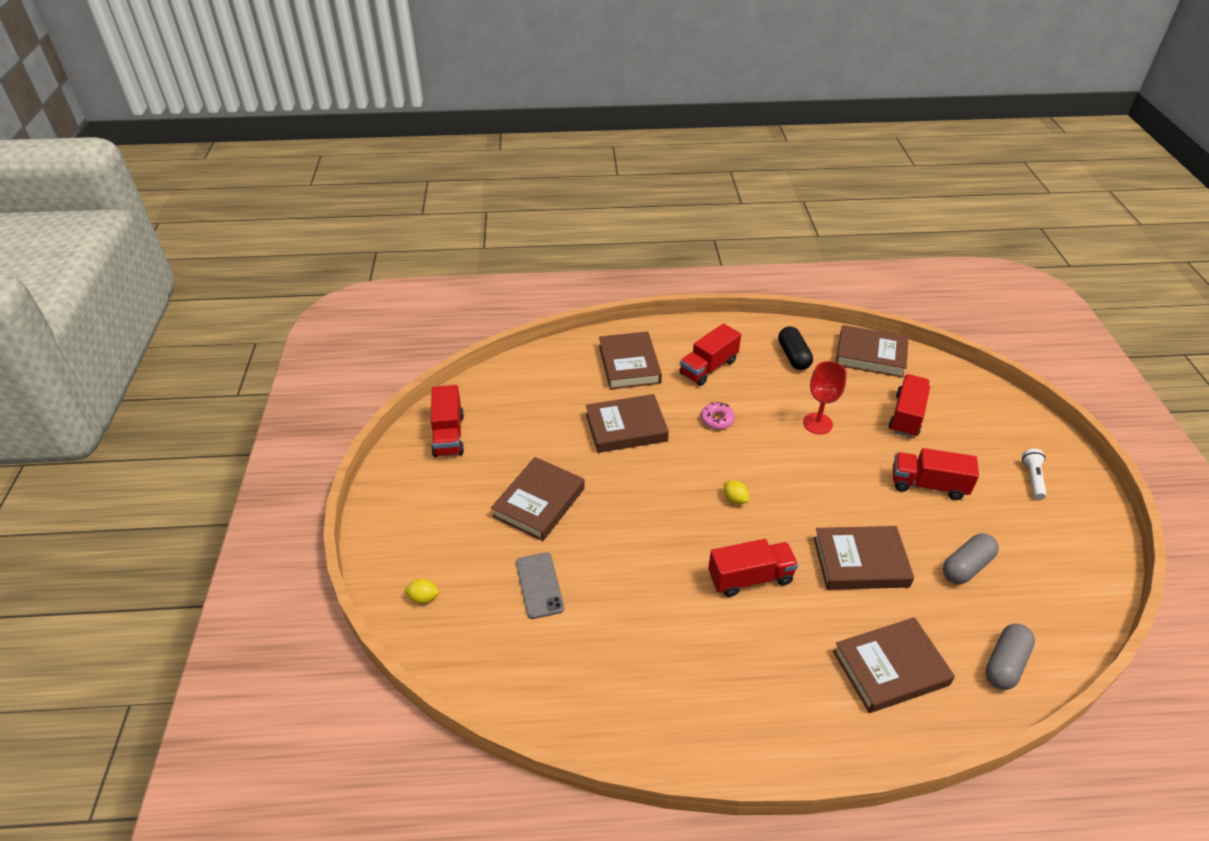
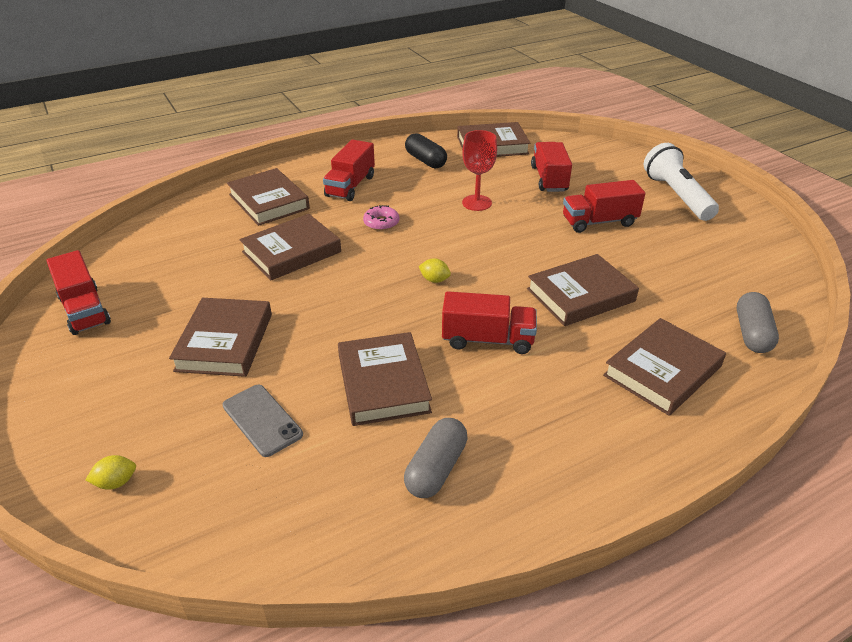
camera: 25 degrees left, 5 degrees down
(644, 588) = (383, 383): none -> brown book
(750, 578) = (487, 340): red truck -> red truck turned 45 degrees clockwise
(966, 566) = (670, 271): grey capsule -> grey capsule (436, 468)
(1032, 478) = (676, 195): white flashlight -> white flashlight, size x1.97

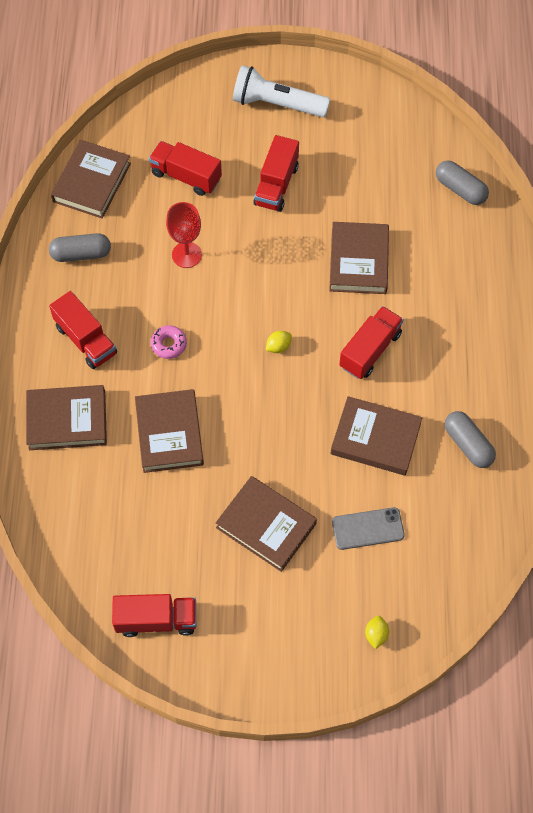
camera: 60 degrees left, 25 degrees up
(425, 161) = (81, 254): black capsule -> grey capsule
(662, 371) = (462, 267): brown book -> none

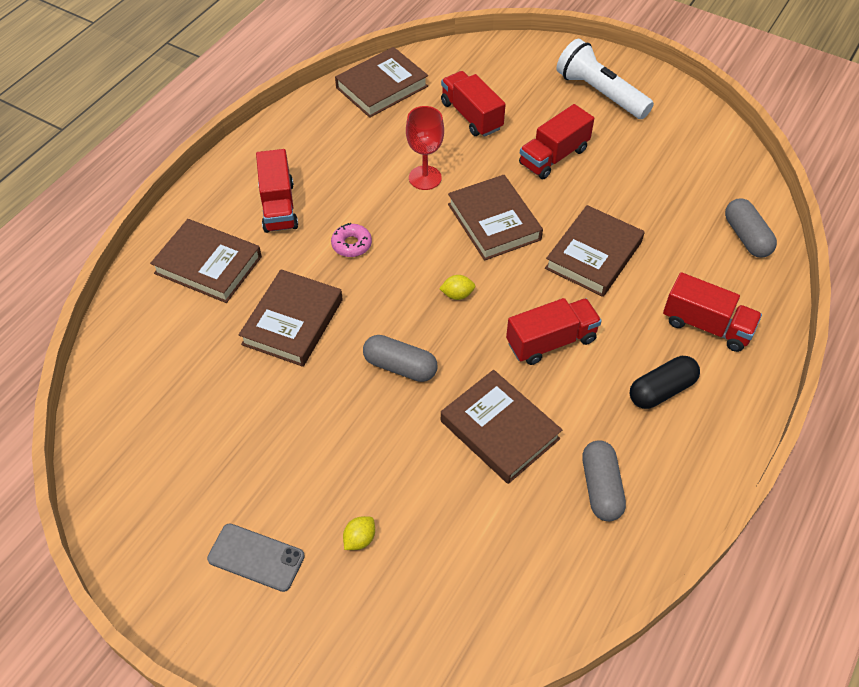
camera: 30 degrees right, 10 degrees down
(81, 254) = (329, 137): grey capsule -> grey capsule (400, 366)
(156, 620) = (144, 491): red truck -> red truck (706, 326)
(266, 526) = (323, 457): brown book -> brown book (494, 222)
(368, 528) = (429, 518): grey phone -> grey phone (256, 557)
(376, 635) = (359, 640): yellow lemon -> yellow lemon (359, 539)
(468, 349) = (661, 390): none -> black capsule

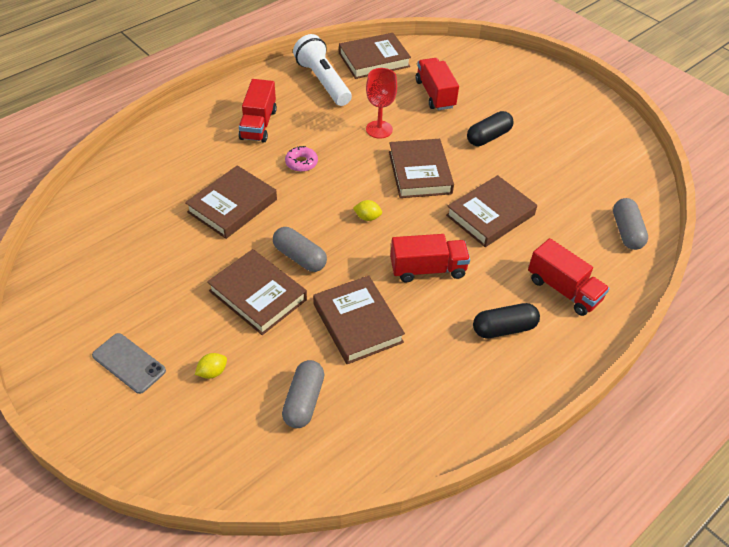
camera: 15 degrees right, 5 degrees down
(208, 265) = (188, 152): brown book -> brown book (257, 295)
(553, 157) = (488, 137): red truck -> black capsule
(600, 93) = (546, 100): white flashlight -> white flashlight (323, 81)
(601, 487) = (421, 388): grey capsule -> grey capsule (304, 401)

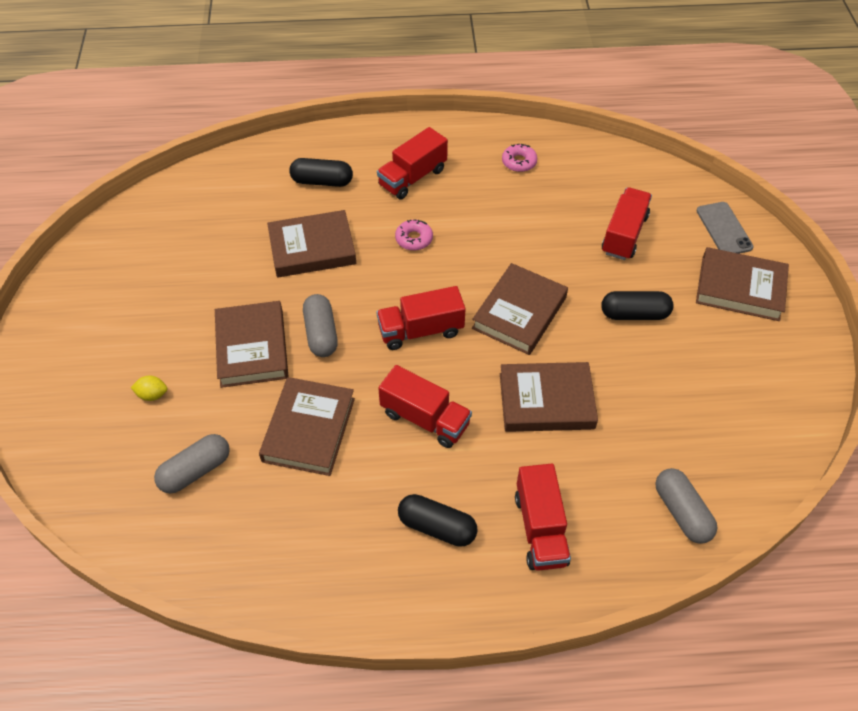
camera: 40 degrees right, 5 degrees up
(129, 363) = (101, 344): grey phone -> grey phone (724, 229)
(192, 158) = (322, 181): none -> black capsule
(323, 81) = (519, 162): white flashlight -> pink donut
(367, 217) = (420, 330): yellow lemon -> red truck
(374, 60) = (596, 163): brown book -> brown book (740, 288)
(379, 129) = (524, 243): red goblet -> none
(626, 232) = (682, 512): grey capsule -> grey capsule turned 60 degrees counterclockwise

